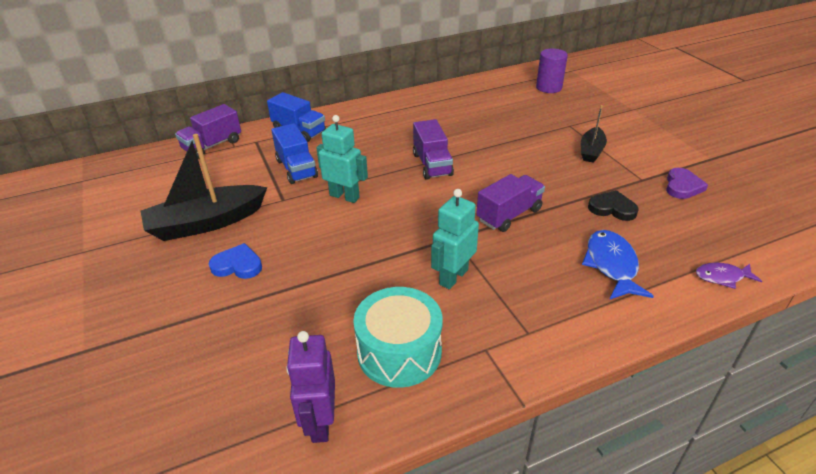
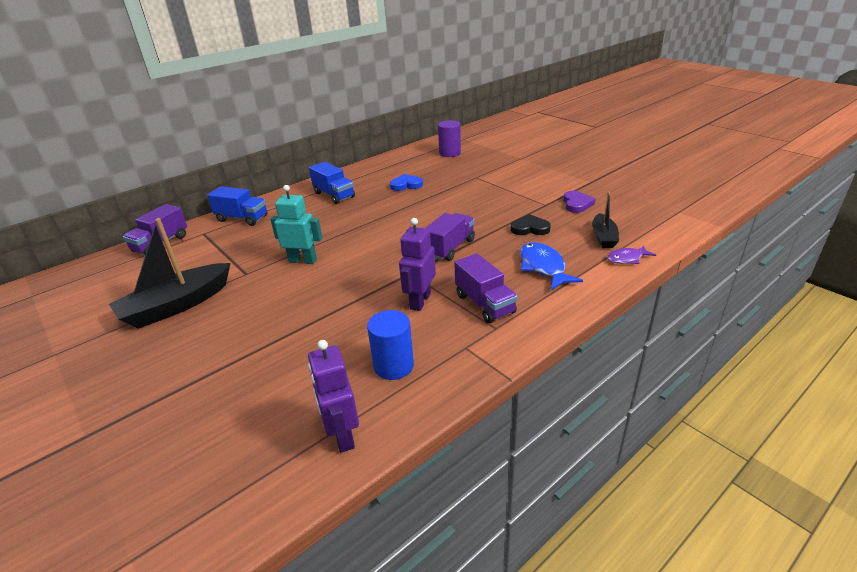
camera: 15 degrees left, 5 degrees down
(237, 265) = (220, 333): blue heart -> blue heart (406, 185)
(296, 168) = (250, 247): blue truck -> blue truck (334, 195)
(399, 352) = (393, 366): turquoise drum -> blue cylinder
(432, 164) = (372, 223): purple truck -> purple truck (484, 304)
(453, 277) = (420, 301): turquoise robot -> purple robot
(591, 151) = (499, 192): black boat -> black boat (603, 237)

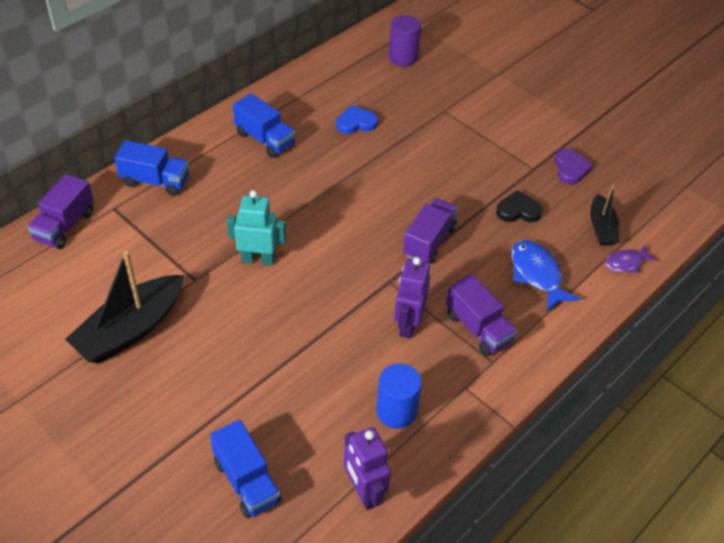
camera: 10 degrees left, 15 degrees up
(226, 423) = (247, 481): none -> blue truck

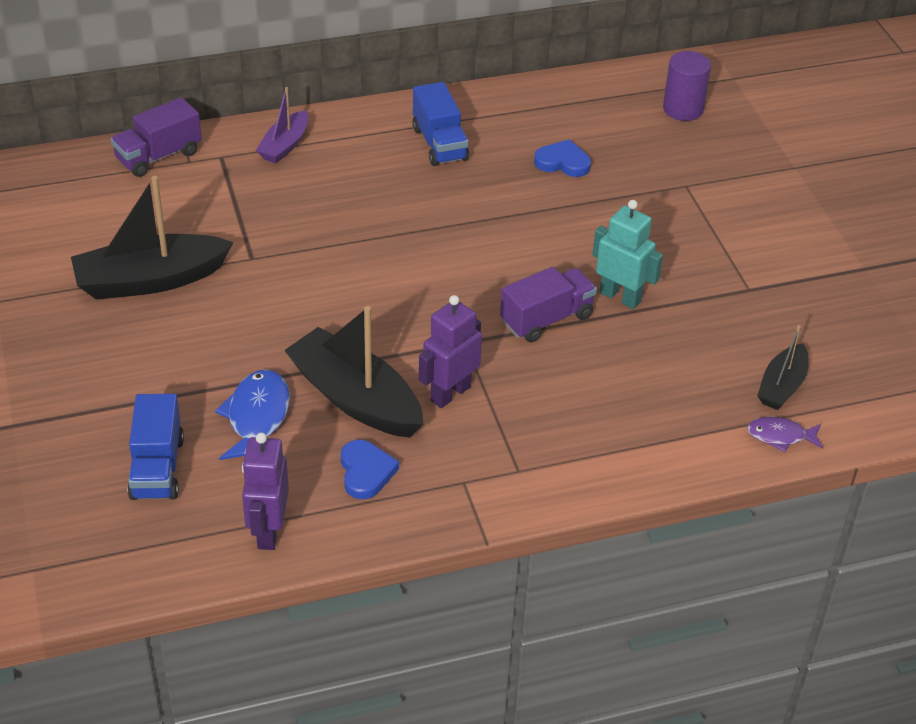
camera: 30 degrees right, 5 degrees down
(155, 181) = (285, 145): blue truck -> purple boat
(258, 259) = (335, 263): turquoise robot -> turquoise robot (620, 297)
(348, 357) = (355, 398): none -> black boat
(396, 411) = (366, 472): blue cylinder -> blue heart
(478, 328) = (529, 430): purple truck -> none
(518, 210) = (687, 327): black heart -> none
(537, 274) = (651, 404): blue fish -> blue fish (257, 418)
(571, 169) = (799, 307): purple heart -> none

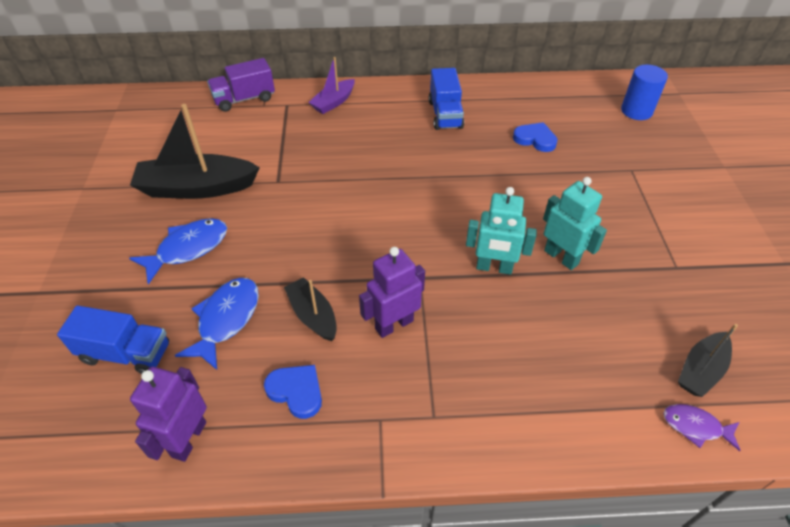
camera: 15 degrees right, 5 degrees up
(157, 468) = (126, 353): blue truck -> blue truck turned 90 degrees counterclockwise
(174, 351) = (188, 249): none -> blue fish
(355, 398) = (313, 315): black boat -> black boat, size x0.56
(366, 472) = (296, 391): blue heart -> blue heart turned 60 degrees counterclockwise
(546, 319) = (494, 268): purple truck -> turquoise robot
(683, 109) = (636, 111): purple cylinder -> blue cylinder

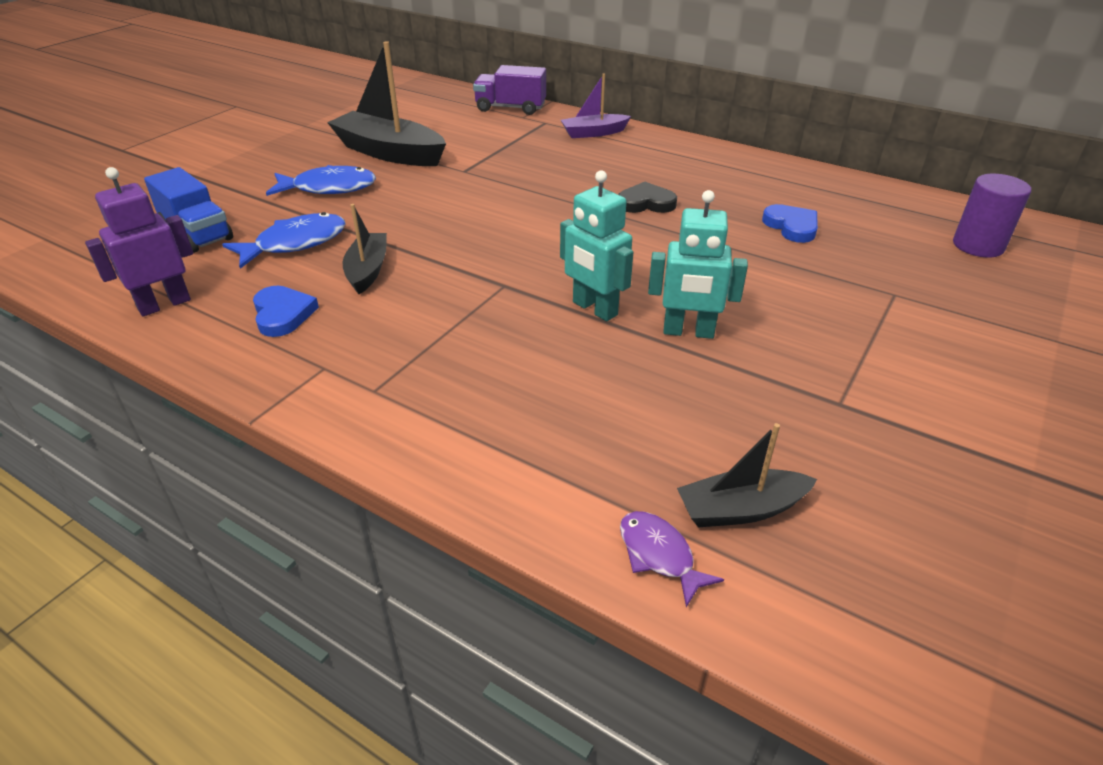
camera: 35 degrees right, 10 degrees down
(394, 324) = (430, 307): purple robot -> none
(434, 157) = (646, 203): none -> black heart
(445, 114) = (704, 175): blue truck -> none
(561, 257) = (688, 332): turquoise robot -> turquoise robot turned 105 degrees clockwise
(636, 111) = (978, 246): blue cylinder -> purple cylinder

